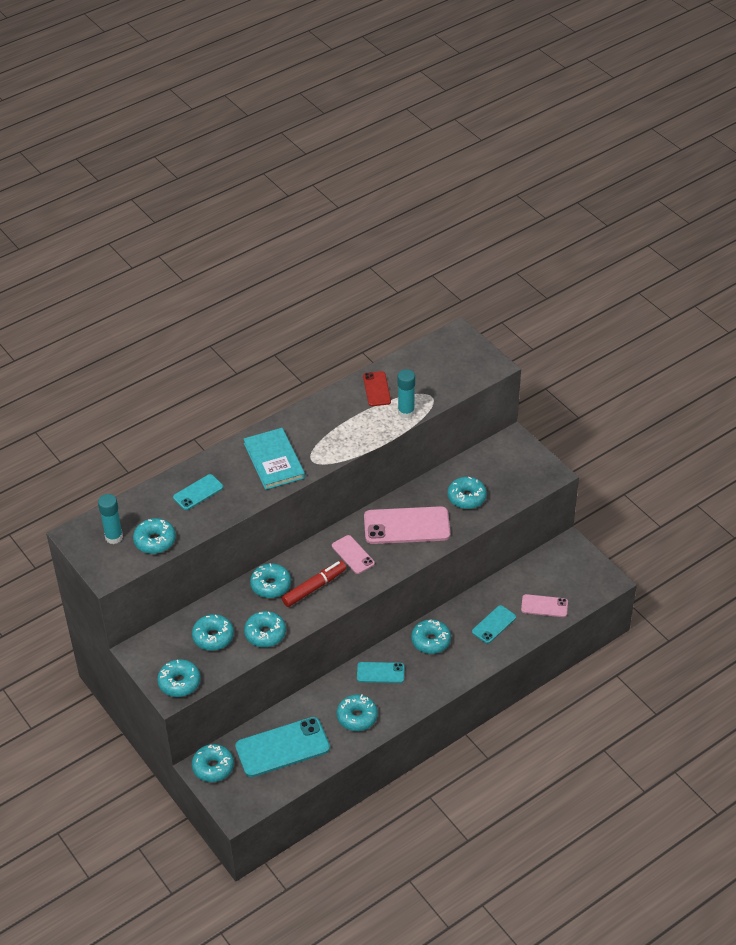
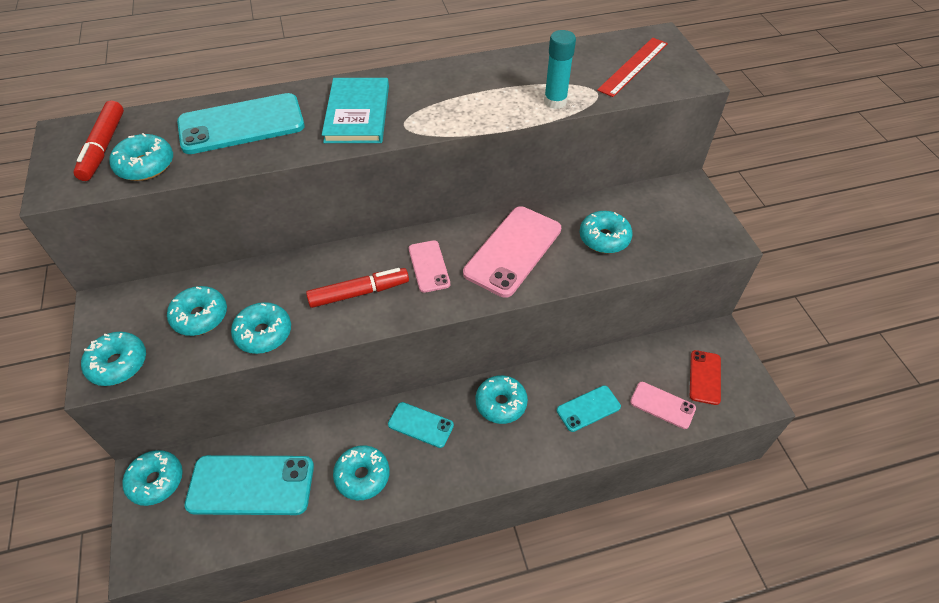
camera: 20 degrees right, 5 degrees up
(114, 537) = (103, 147): turquoise glue stick -> red marker
(198, 492) = (241, 124): turquoise phone -> turquoise phone, size x1.82
(271, 585) = (309, 273): turquoise donut -> none
(376, 389) = (531, 69): red phone -> red phone (705, 377)
(406, 526) = (513, 251): pink phone -> pink phone turned 75 degrees counterclockwise
(448, 366) = (633, 66): none -> red ruler

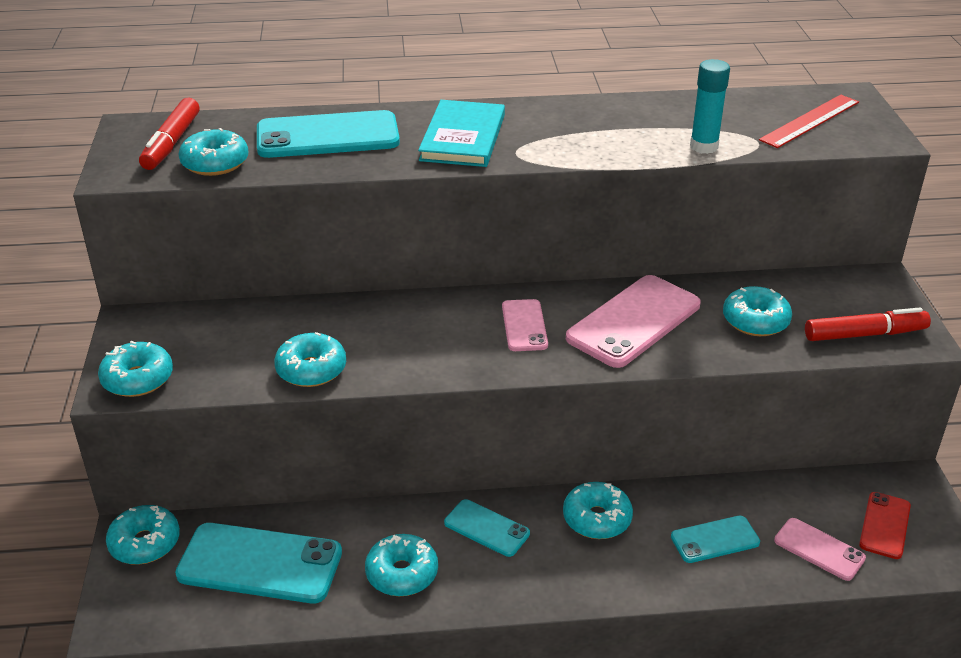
camera: 10 degrees right, 15 degrees down
(200, 316) = (239, 344): turquoise donut -> none
(359, 293) = (433, 343): red marker -> red marker (865, 334)

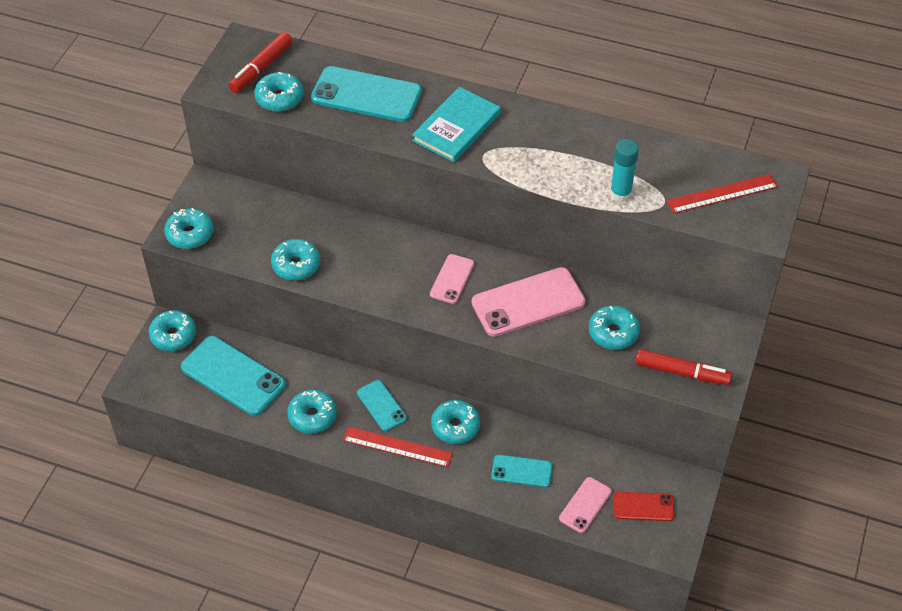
camera: 25 degrees right, 15 degrees up
(540, 569) = (397, 447): none -> red ruler
(819, 549) = (585, 505): pink phone -> pink phone turned 60 degrees clockwise
(884, 525) = (643, 506): red phone -> red phone turned 45 degrees clockwise

